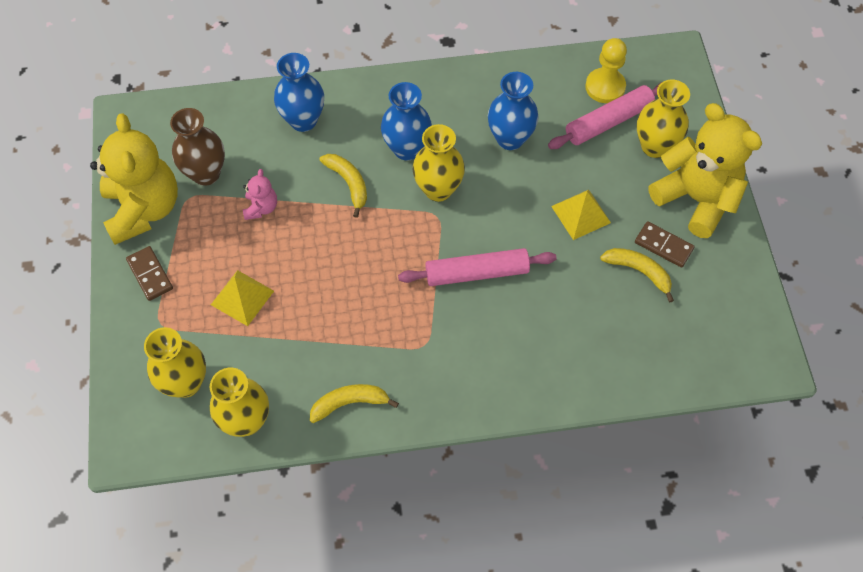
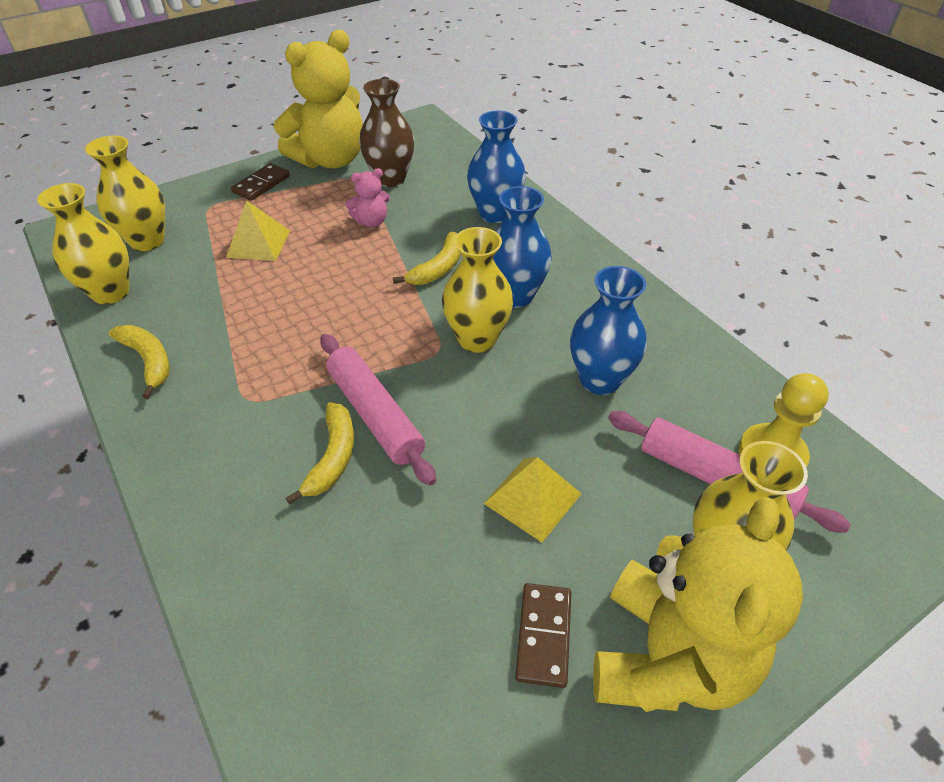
camera: 65 degrees right, 15 degrees down
(638, 271) = (474, 613): yellow banana -> yellow banana (333, 457)

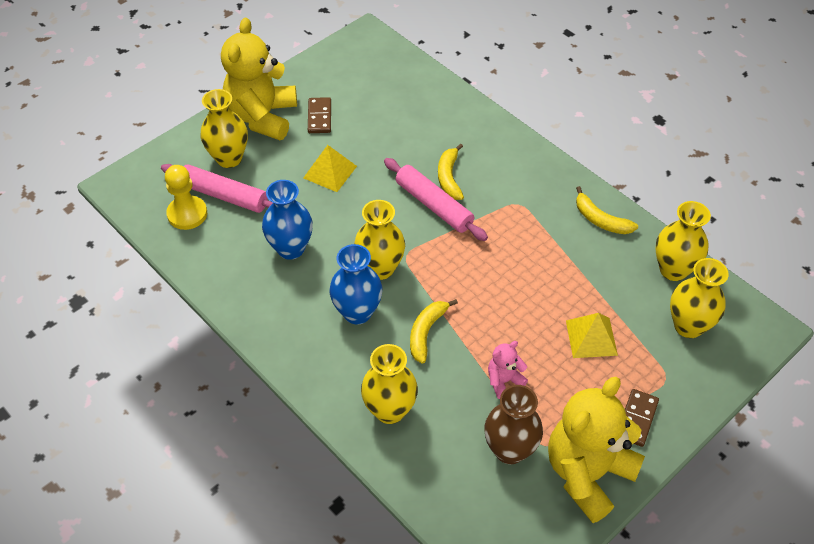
camera: 170 degrees right, 5 degrees up
(495, 214) = (390, 410): blue vase -> yellow vase

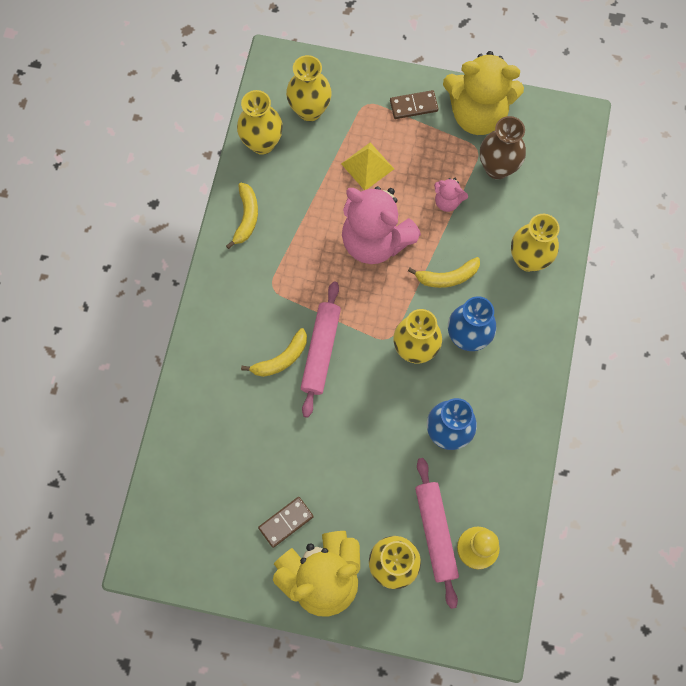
camera: 125 degrees left, 20 degrees up
(330, 172) = (345, 462): yellow pyramid -> none
(507, 299) = (375, 240): none -> pink teddy bear

